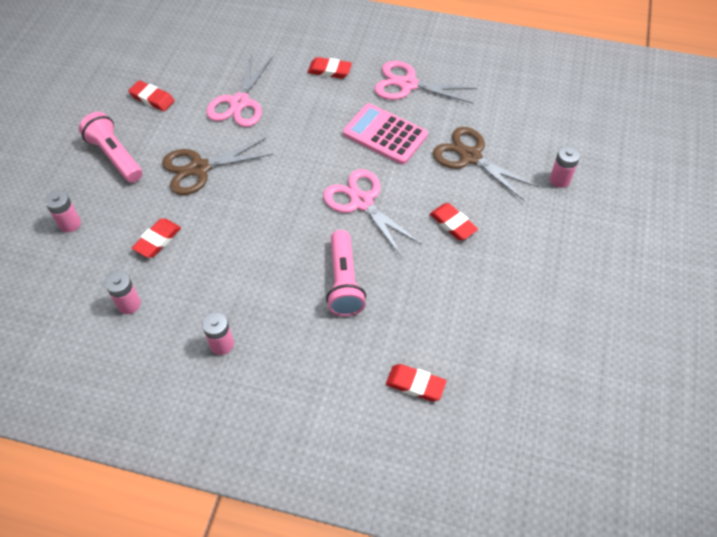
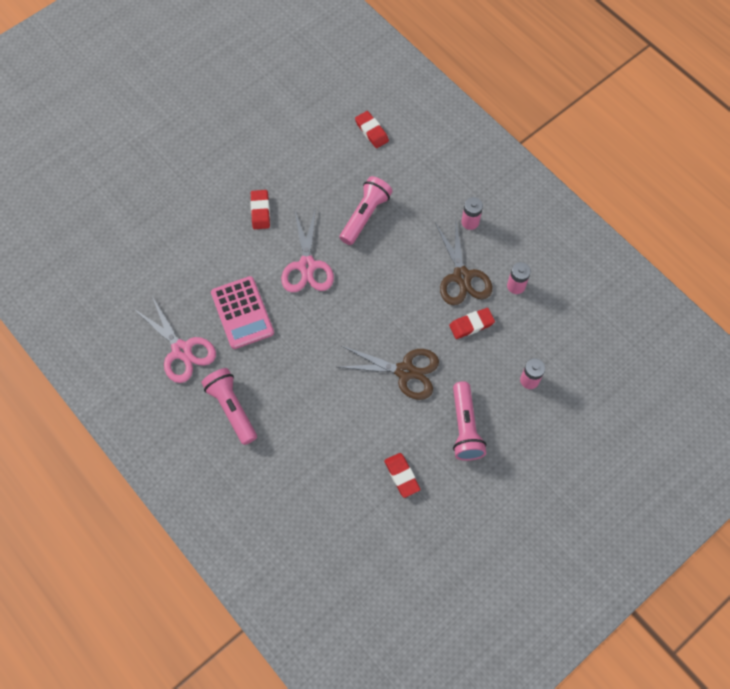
camera: 145 degrees left, 10 degrees up
(239, 103) = (331, 421): pink scissors -> none
(329, 71) = (231, 408): red eraser -> pink flashlight
(470, 157) = (199, 253): brown scissors -> brown scissors (462, 276)
(559, 180) = (157, 197): pink battery -> none

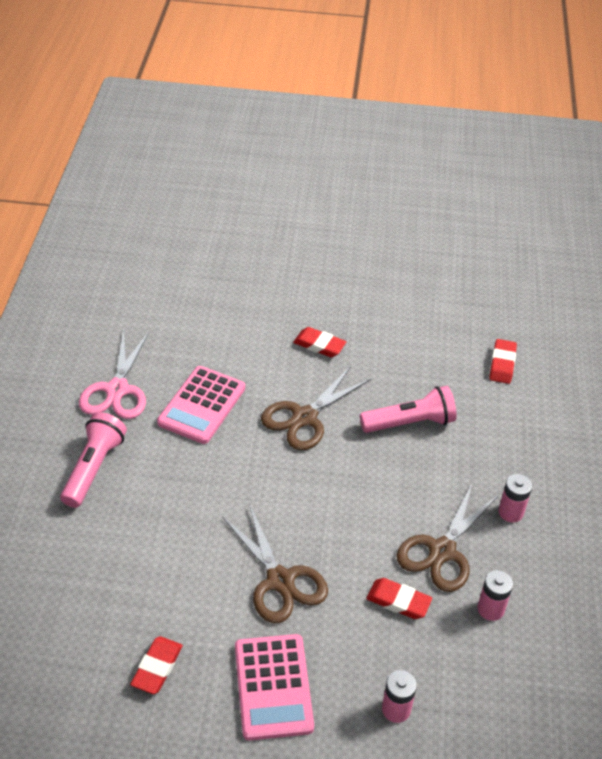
camera: 45 degrees right, 20 degrees down
(260, 211) = (319, 345): red eraser -> red eraser turned 75 degrees clockwise
(307, 266) = (304, 417): pink scissors -> brown scissors
(465, 427) = (273, 687): pink flashlight -> pink calculator

